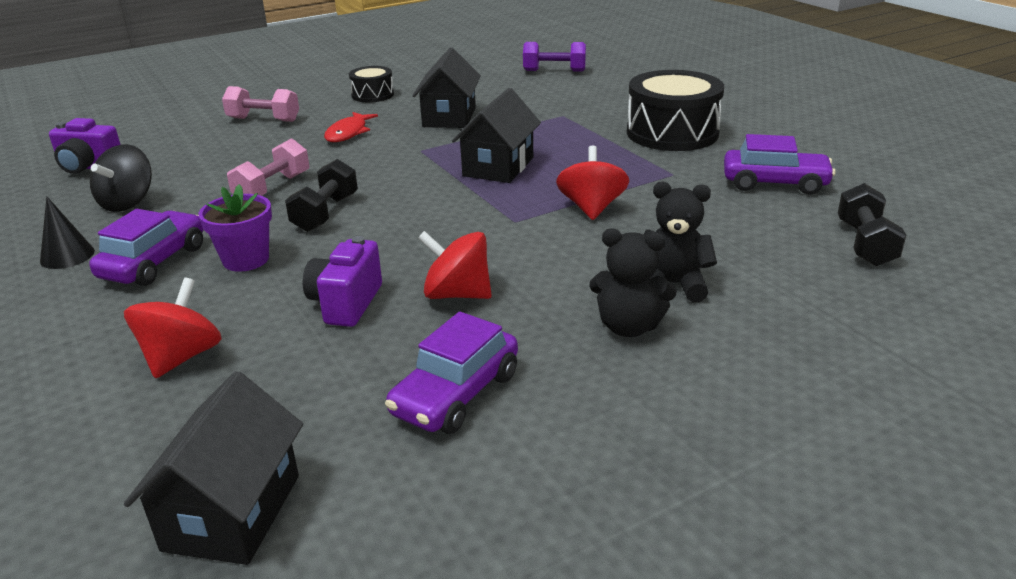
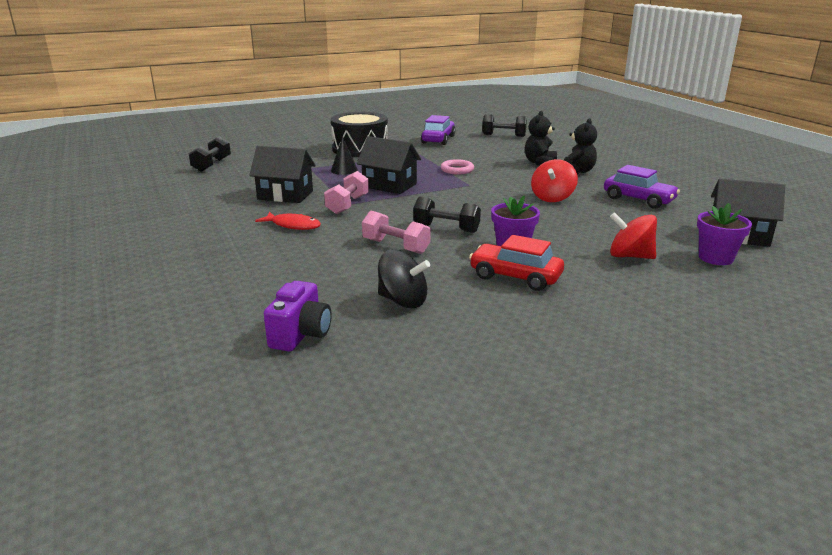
camera: 85 degrees left, 5 degrees down
(67, 256) = (503, 312): black cone -> black cone (344, 170)
(137, 454) = (715, 258): none -> purple flower pot
(154, 262) = (515, 277): purple car -> red car
(263, 120) = (227, 259): pink dumbbell -> pink dumbbell (347, 205)
(346, 303) = (565, 220): purple camera -> none
(372, 95) = (202, 219): black drum -> none
(554, 71) = (211, 165): purple dumbbell -> black dumbbell
(591, 208) = (457, 170): red spinning top -> pink ring

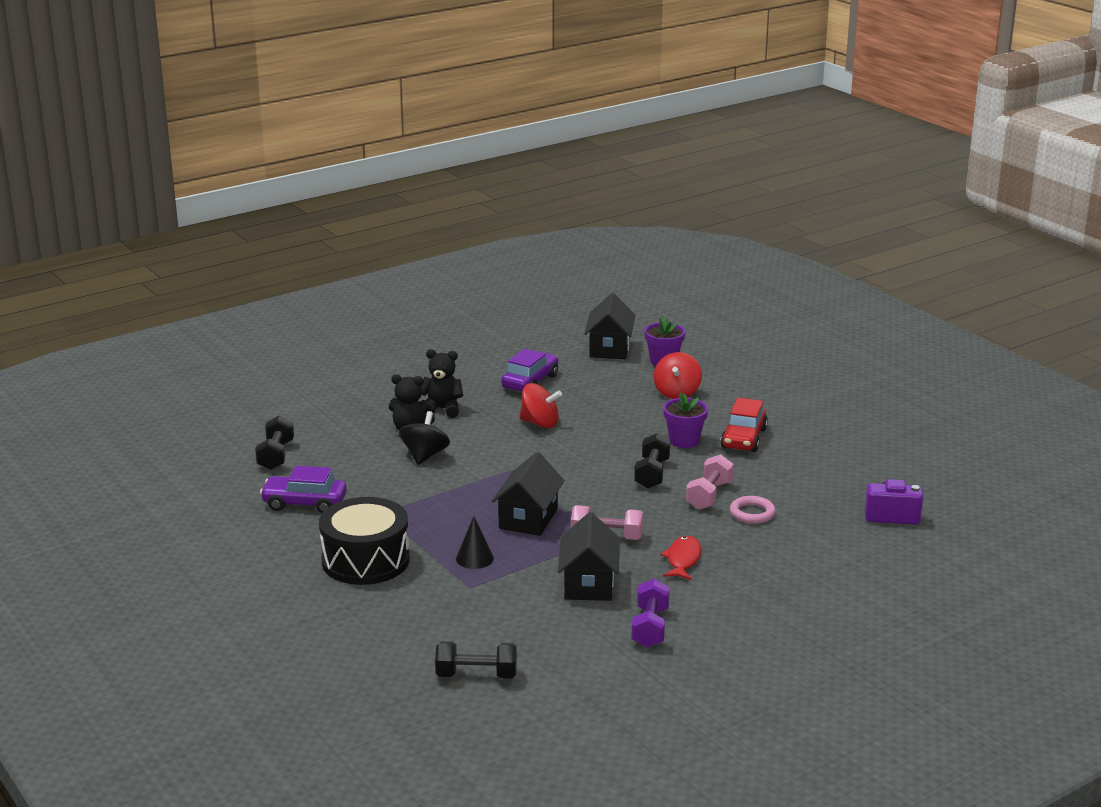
camera: 100 degrees left, 0 degrees up
(211, 207) = (650, 628): none -> purple dumbbell
(403, 301) = (814, 481): black spinning top -> black spinning top (424, 456)
(457, 170) = (453, 480): pink ring -> pink ring (752, 513)

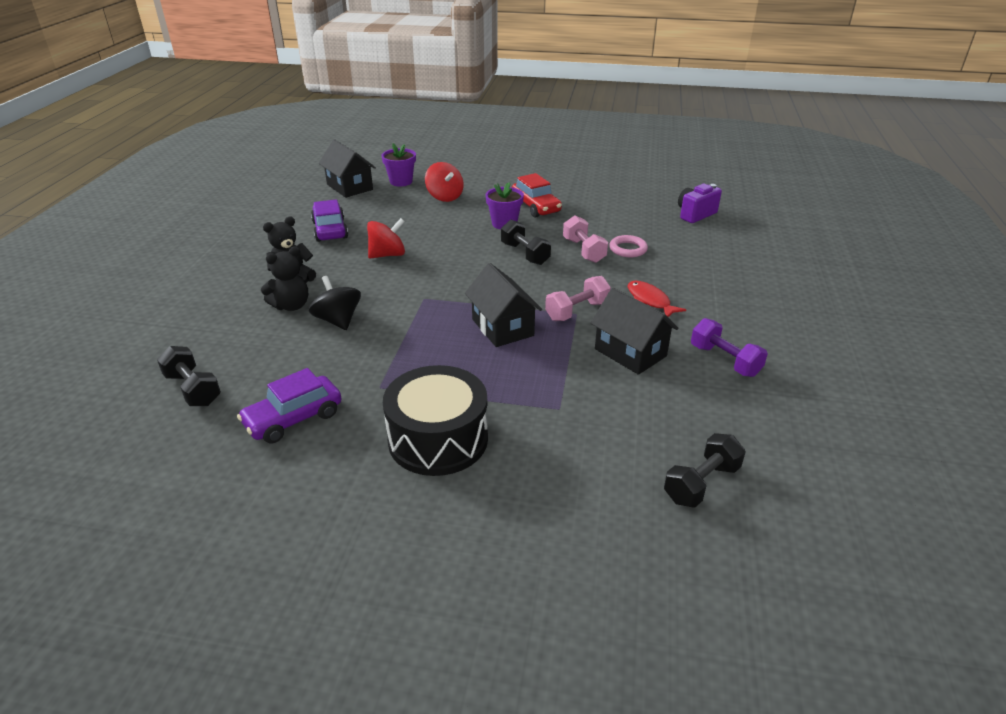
camera: 45 degrees left, 10 degrees up
(474, 558) = (520, 382): black cone -> none

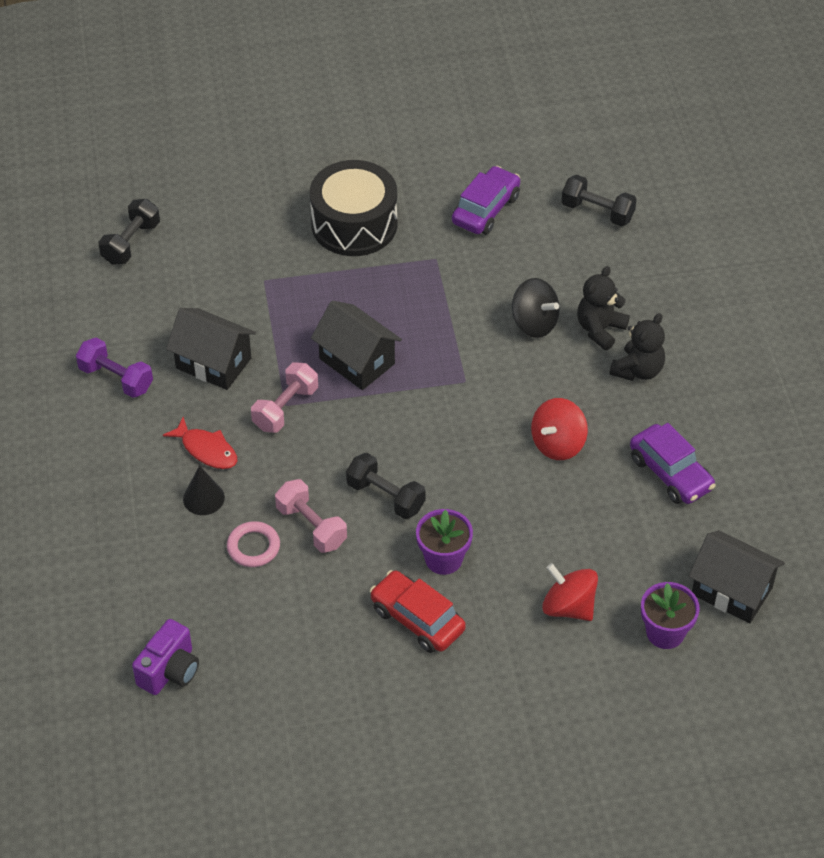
camera: 160 degrees right, 15 degrees up
(658, 277) = (203, 498): none -> black cone

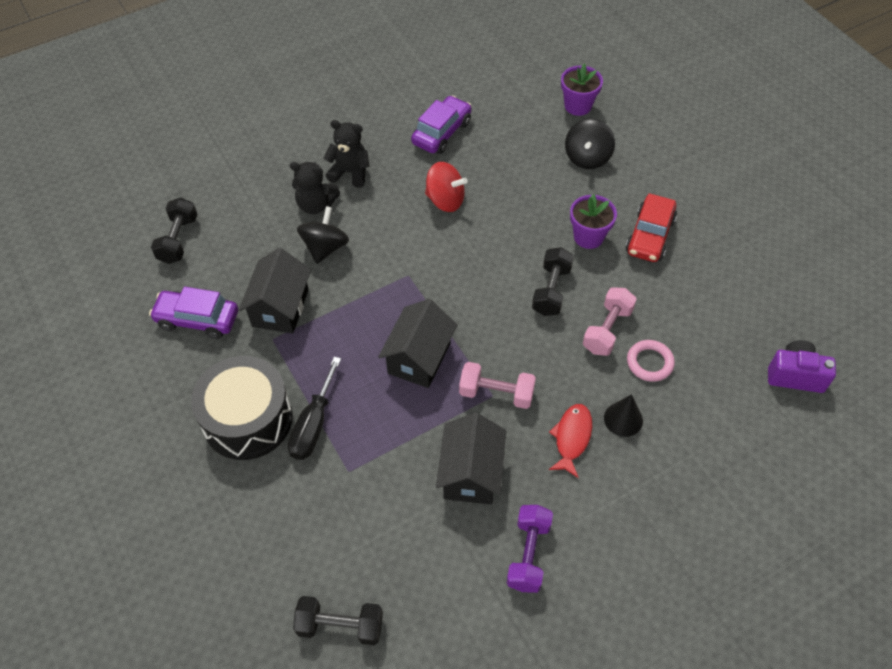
camera: 110 degrees left, 5 degrees up
(324, 267) = (313, 425): none -> black screwdriver
(568, 607) = (587, 157): red spinning top -> black spinning top
(731, 591) = (525, 82): black house -> black house (280, 308)

